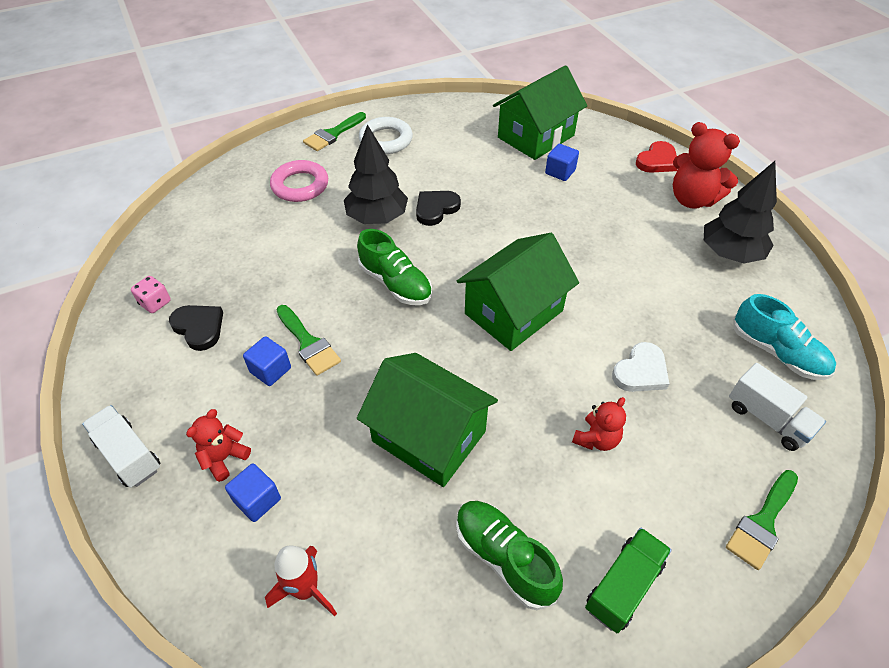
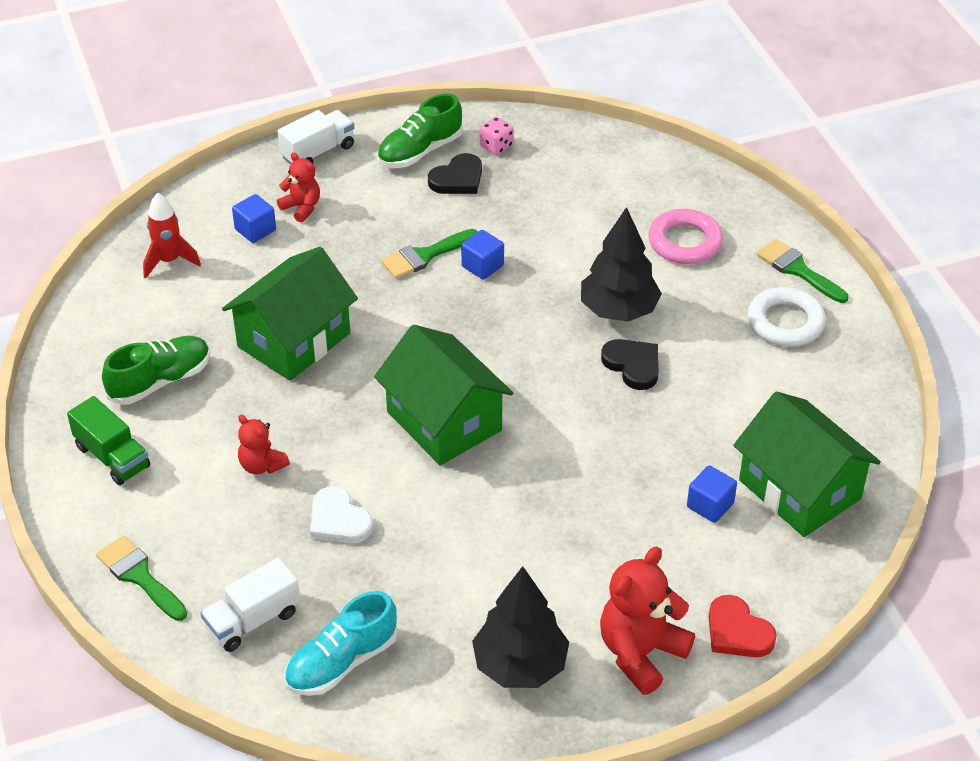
camera: 95 degrees right, 5 degrees down
(270, 370) = (394, 231): blue cube -> blue cube (482, 266)
(395, 283) = (502, 323): green shoe -> green shoe (420, 151)

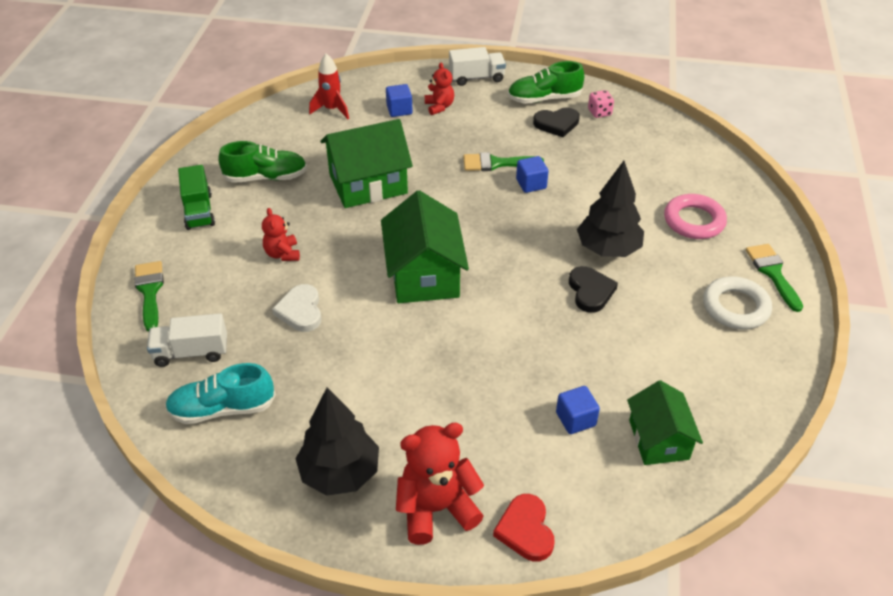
camera: 30 degrees right, 0 degrees up
(799, 489) = (658, 439): green house -> green house, size x0.64

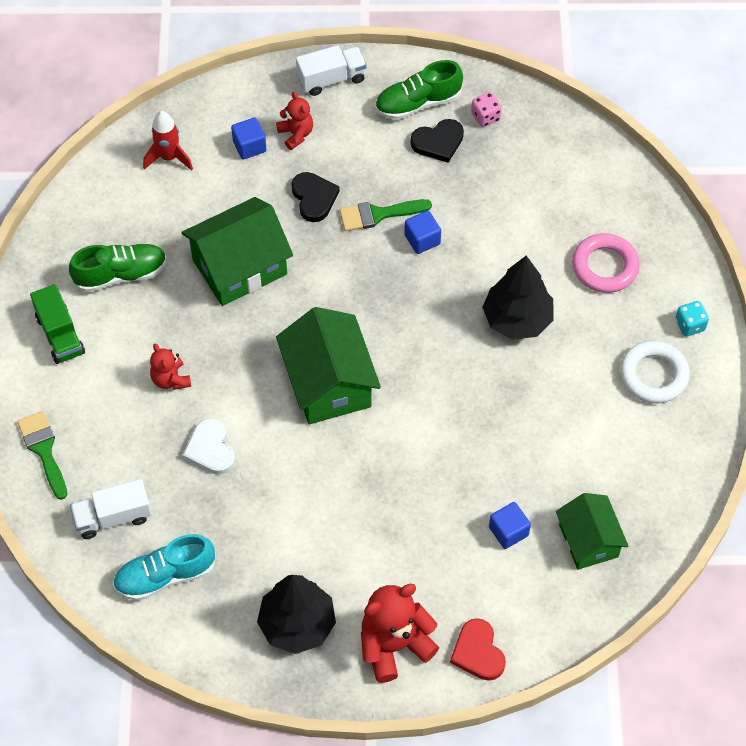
camera: 10 degrees left, 15 degrees up
(590, 291) = (505, 378): black heart -> black heart (314, 198)
(772, 273) = (689, 325): green brush -> turquoise dice

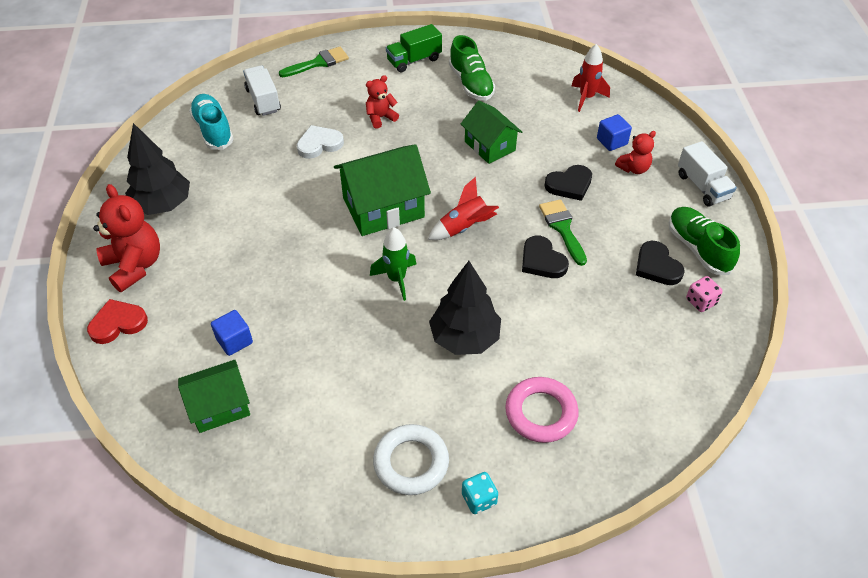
camera: 85 degrees right, 10 degrees down
(239, 267) = (490, 146): green house -> green house, size x0.64
(368, 306) = (464, 227): none -> red rocket
(422, 239) = (542, 260): blue cube -> black heart
(436, 375) = (396, 279): none -> green rocket

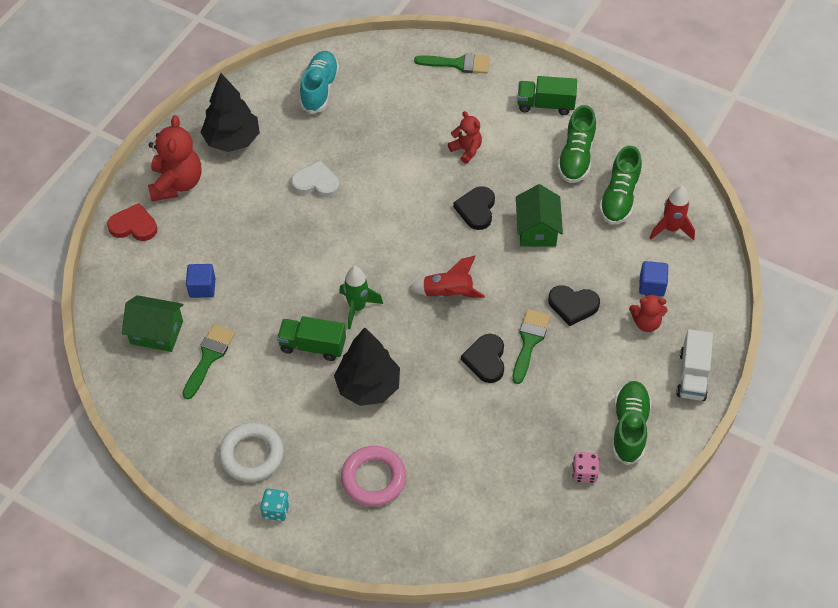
camera: 35 degrees right, 5 degrees up
(263, 100) = (381, 80): white truck -> none
(293, 398) = (209, 357): none -> green brush
(319, 144) = (394, 149): white heart -> white heart (316, 183)
(380, 118) = (466, 150): red teddy bear -> red teddy bear turned 45 degrees clockwise
(383, 207) = (398, 238): green house -> none
(384, 332) = (312, 346): none -> green truck
(529, 95) = (619, 198): none -> green shoe
(657, 266) = (577, 421): black heart -> black heart (476, 209)

